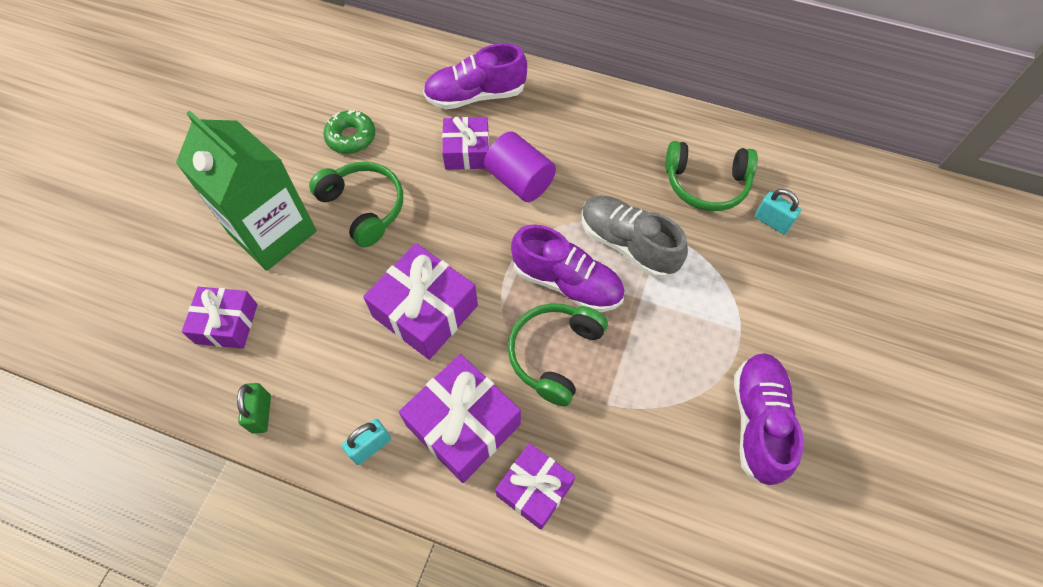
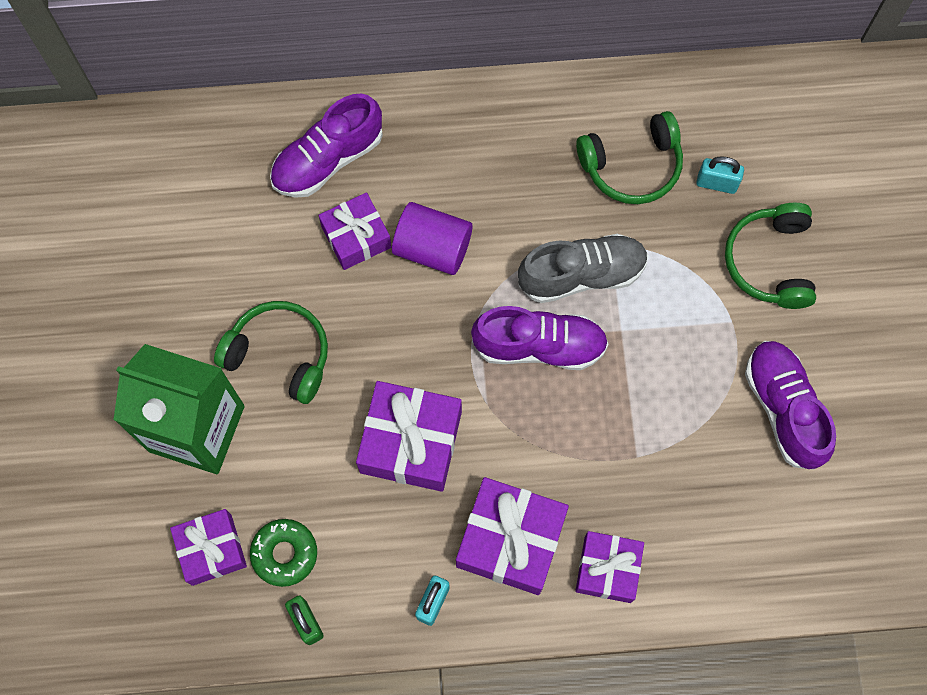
camera: 25 degrees left, 10 degrees up
(351, 137) = (214, 275): green donut -> green donut (284, 554)
(554, 354) = (563, 429): green headphones -> green headphones (770, 262)
(627, 244) = (581, 275): grey shoe -> grey shoe turned 150 degrees clockwise

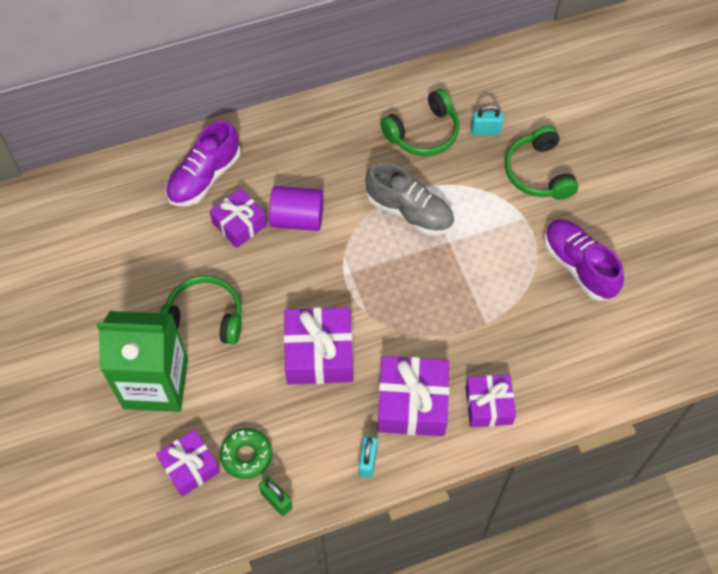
camera: 15 degrees left, 10 degrees down
(539, 346) = (393, 265): purple shoe -> none
(581, 275) = (409, 211): grey shoe -> grey shoe turned 60 degrees clockwise

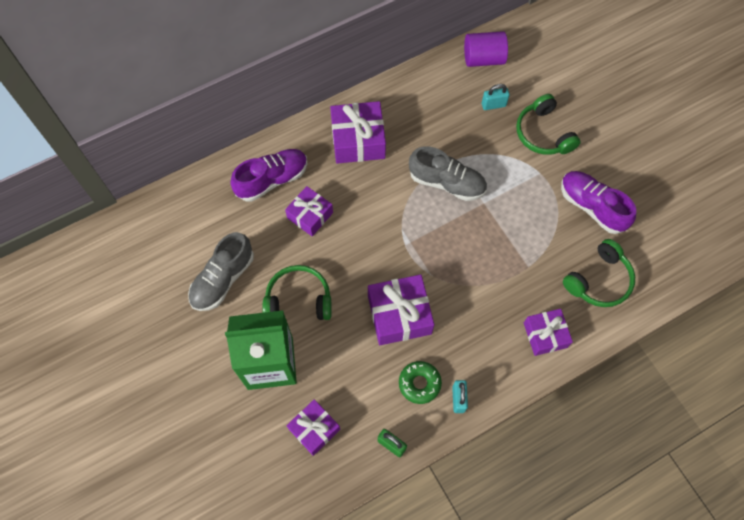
camera: 10 degrees left, 5 degrees up
(122, 280) = (223, 279): none -> grey shoe
(204, 177) = (272, 180): purple shoe -> purple shoe turned 150 degrees counterclockwise
(246, 455) = (359, 411): green donut -> green donut (419, 383)
(297, 218) = (356, 203): purple cylinder -> purple cylinder (483, 58)
(412, 403) = (483, 344): purple gift -> purple gift (358, 140)
(423, 133) = (444, 114): green headphones -> green headphones (599, 280)

